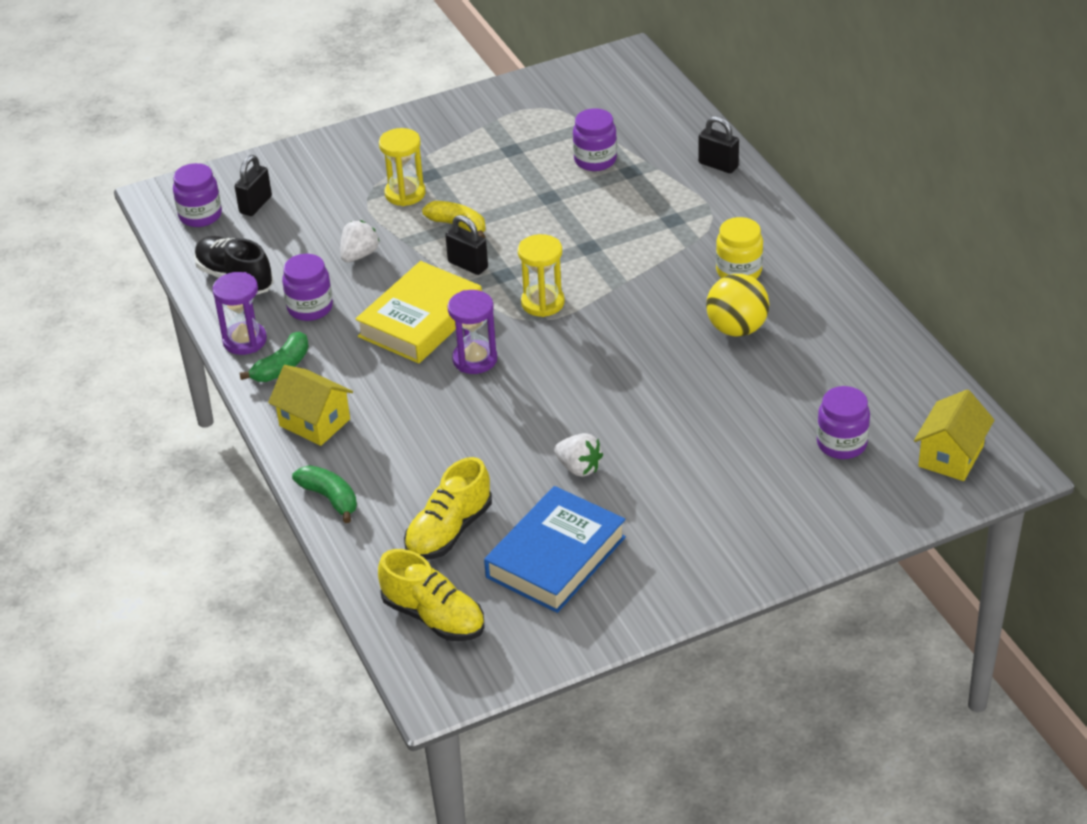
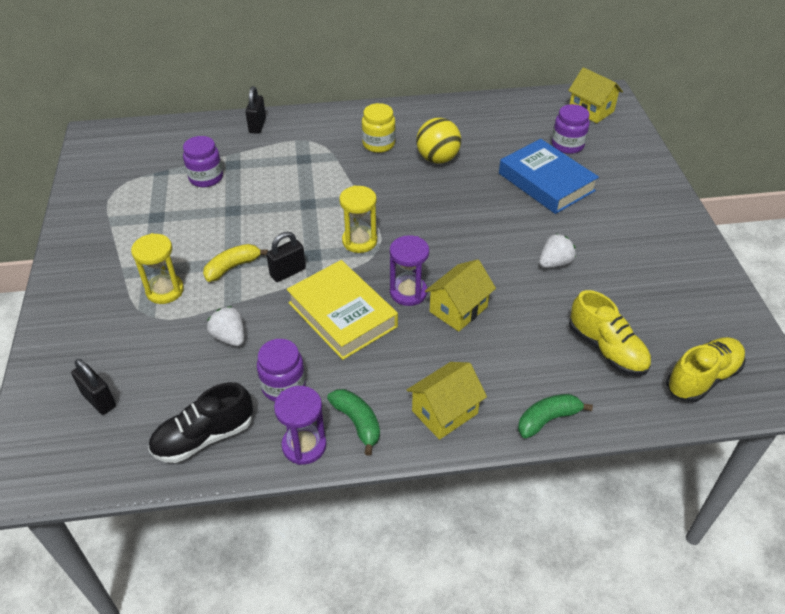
camera: 75 degrees left, 5 degrees up
(200, 215) = (81, 450): purple jar -> none
(464, 403) = (458, 309): none -> yellow house
(556, 557) = (647, 295): blue book -> blue book (546, 182)
(718, 165) = (257, 125): black padlock -> black padlock turned 45 degrees counterclockwise

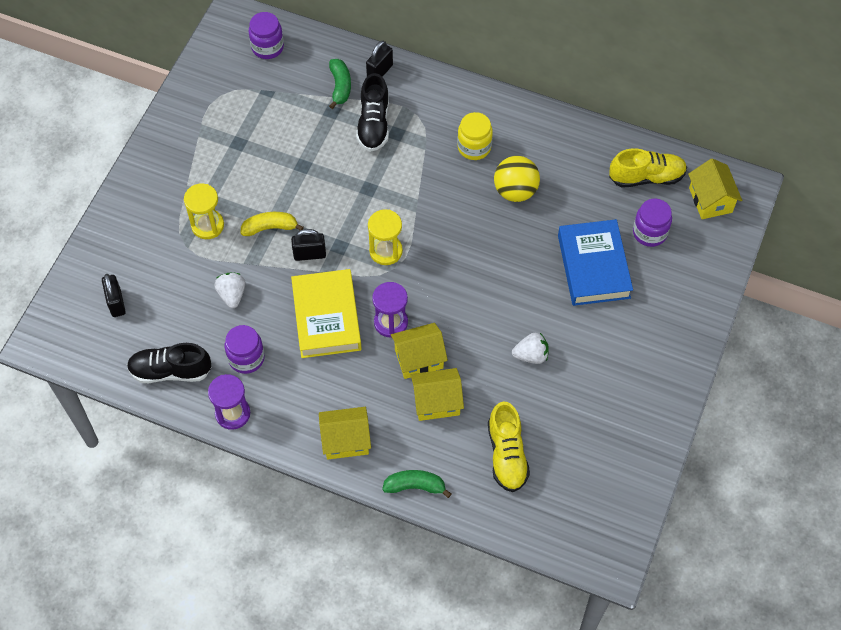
camera: 30 degrees right, 15 degrees up
(206, 178) = (300, 117): purple jar -> purple jar (267, 47)
(278, 159) = (373, 124): none -> black shoe
(357, 422) = (279, 415): green banana -> green banana (340, 86)
(504, 336) = (436, 402): none -> yellow house
(702, 378) = (560, 518): yellow shoe -> yellow shoe (646, 177)

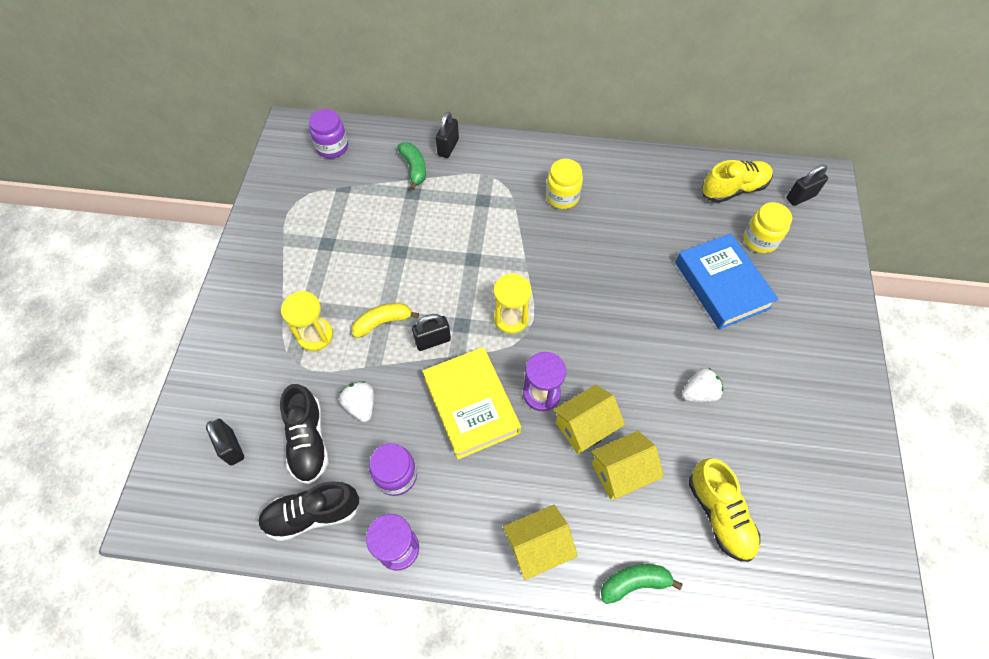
camera: 15 degrees left, 0 degrees up
(373, 124) = (458, 196): black shoe -> black shoe (308, 440)
(515, 191) = (617, 229): yellow ball -> none
(649, 233) = (760, 240): purple jar -> yellow jar
(710, 200) = (800, 197): yellow house -> black padlock

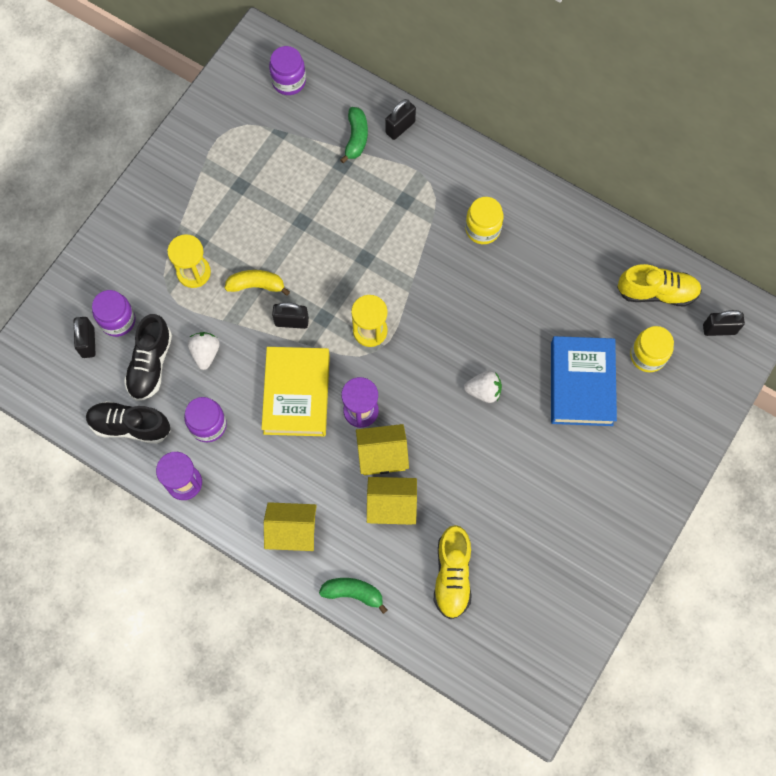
camera: 25 degrees right, 10 degrees up
(255, 412) = (117, 320): none -> purple jar
(699, 393) = (497, 471): white strawberry -> white strawberry (483, 391)

